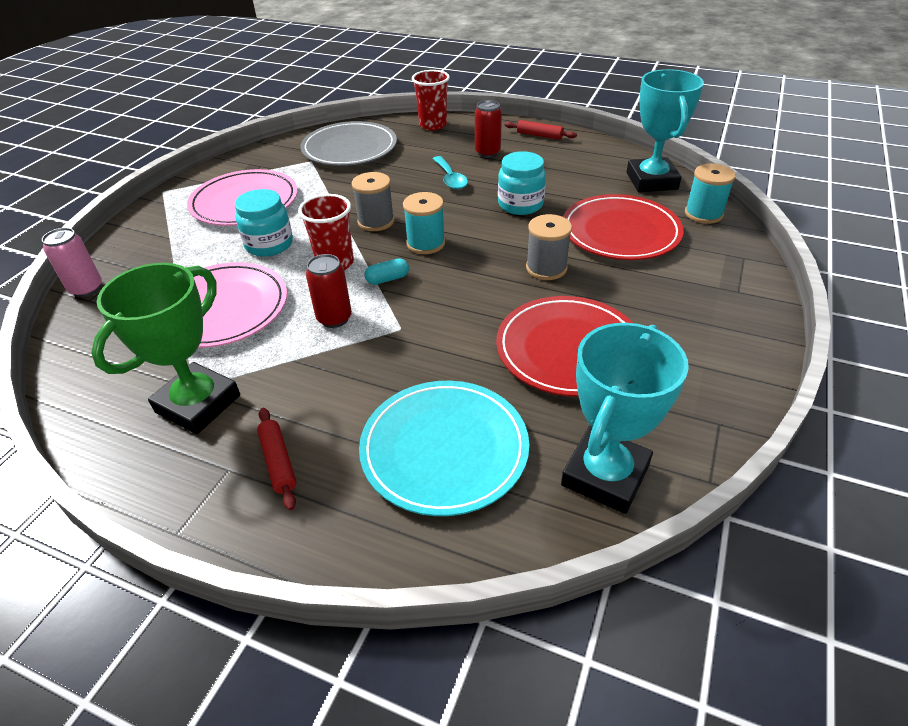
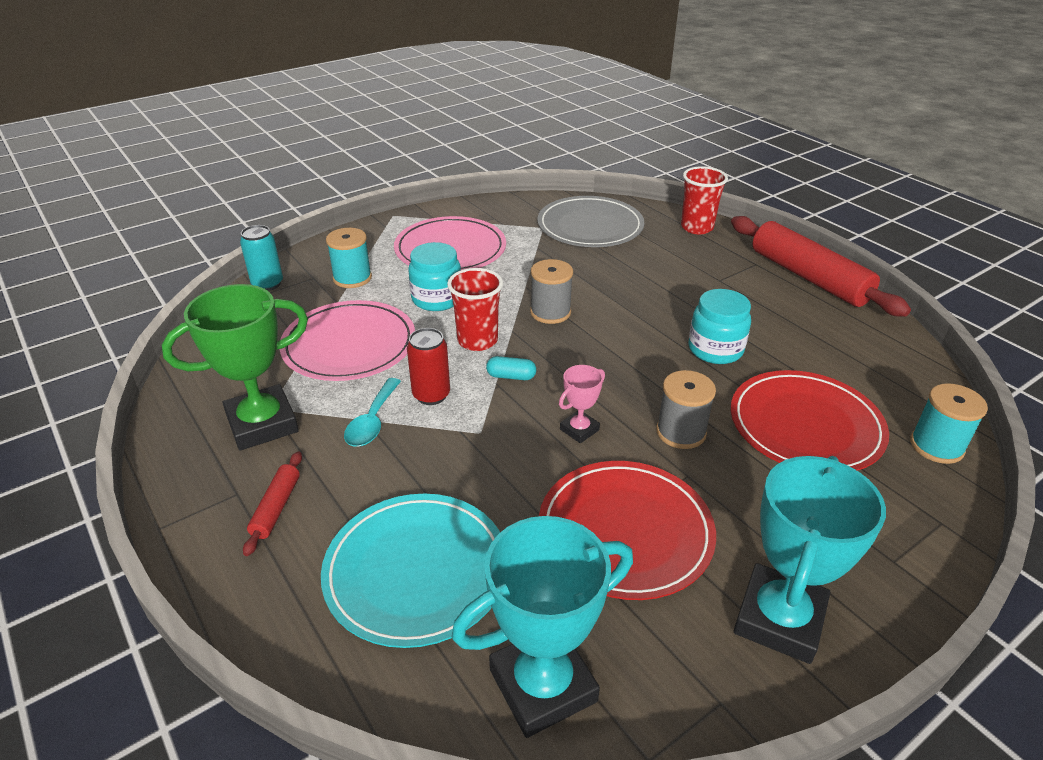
camera: 30 degrees right, 5 degrees down
(86, 289) = (267, 284): pink can -> turquoise can
(426, 243) = (578, 354): turquoise spool -> turquoise spool (352, 278)
(450, 178) = (664, 293): turquoise spoon -> turquoise spoon (372, 421)
(475, 296) = (579, 430): none -> pink trophy
(487, 153) = (730, 278): red can -> none
(539, 135) = (808, 277): red rolling pin -> red rolling pin, size x2.28
(651, 181) = (902, 379): turquoise trophy -> turquoise trophy (779, 619)

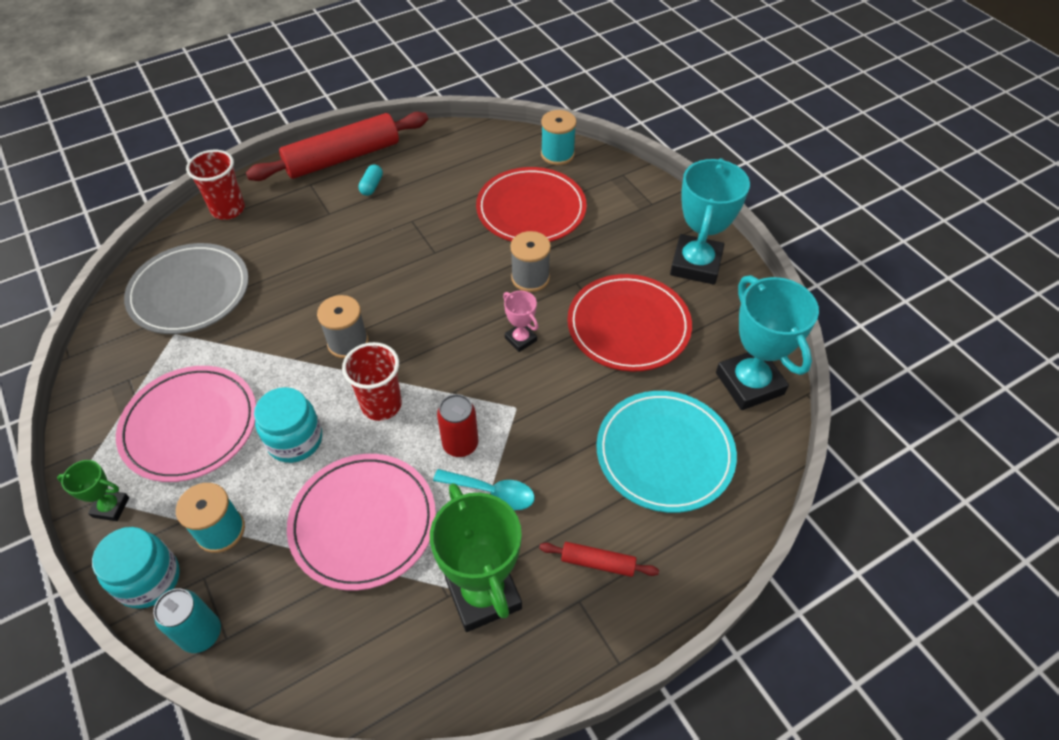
camera: 85 degrees left, 15 degrees up
(378, 232) = (111, 507): none -> green trophy
(511, 376) = (443, 381): turquoise capsule -> turquoise capsule (371, 186)
(715, 349) = (432, 238): turquoise jar -> turquoise jar (149, 579)
(779, 619) = (695, 264): turquoise trophy -> turquoise trophy turned 75 degrees clockwise

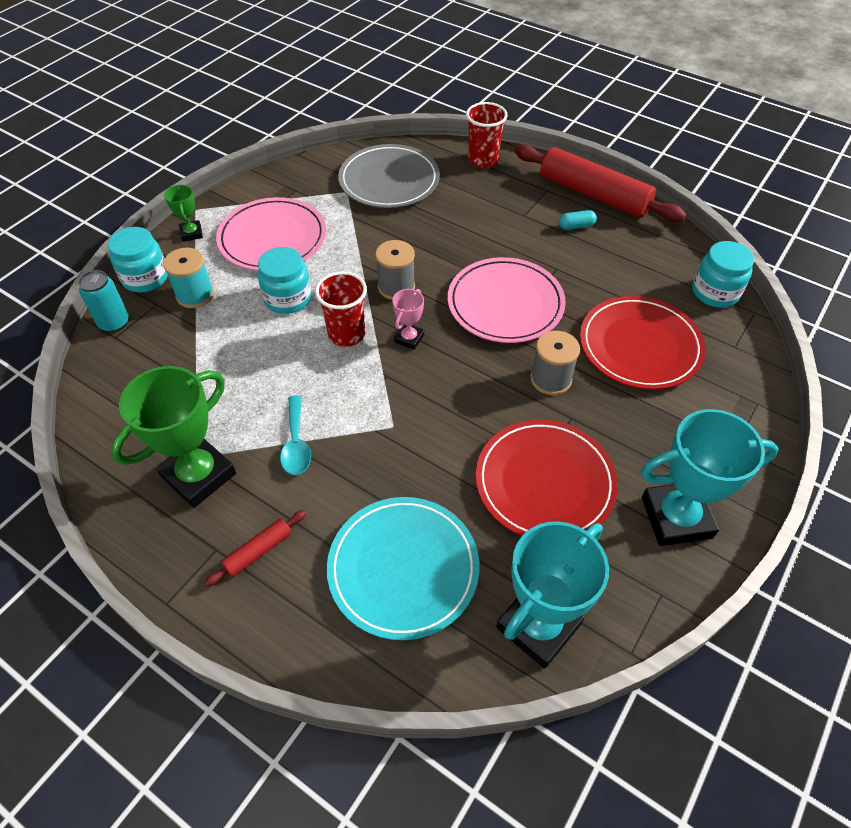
camera: 65 degrees right, 0 degrees up
(363, 522) = (233, 371): pink plate -> pink plate (505, 304)
(460, 444) = (334, 402): red can -> none
(507, 143) = (715, 292): none -> turquoise jar
(520, 339) = (472, 400): pink trophy -> pink trophy (409, 338)
(557, 154) = (735, 337): turquoise spool -> none
(598, 563) = (258, 551): red rolling pin -> red rolling pin turned 60 degrees clockwise

